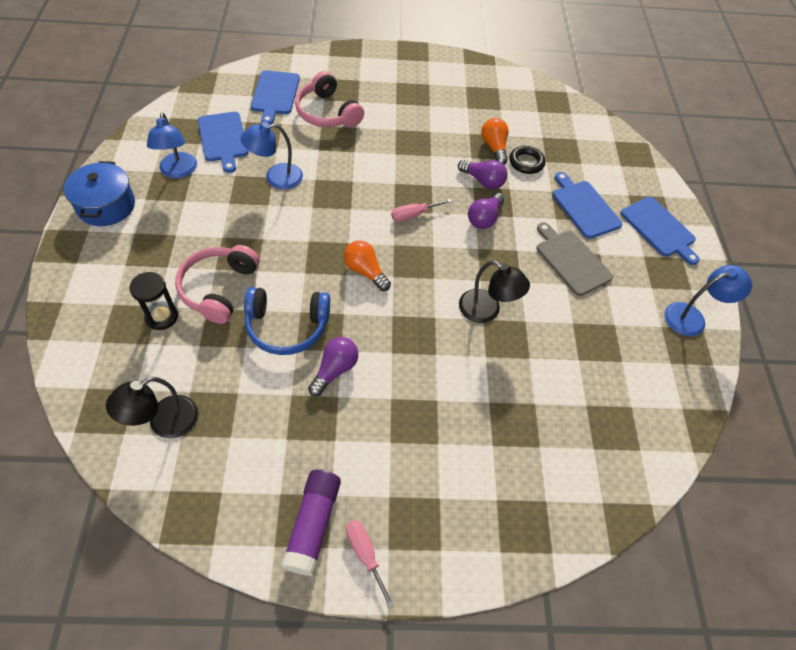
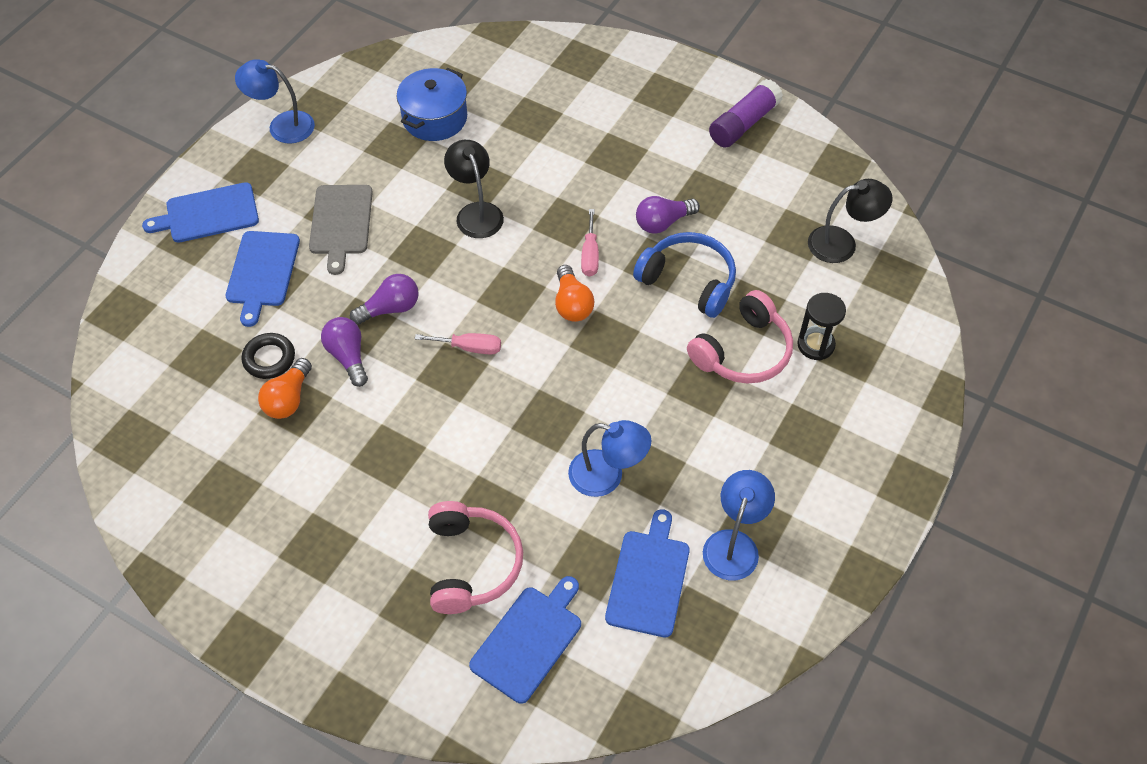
camera: 145 degrees left, 0 degrees up
(106, 206) = (845, 525): blue pot -> blue pot (434, 118)
(365, 554) = (713, 92): pink screwdriver -> pink screwdriver (590, 255)
(659, 229) = (208, 214): blue cutting board -> blue cutting board turned 105 degrees counterclockwise

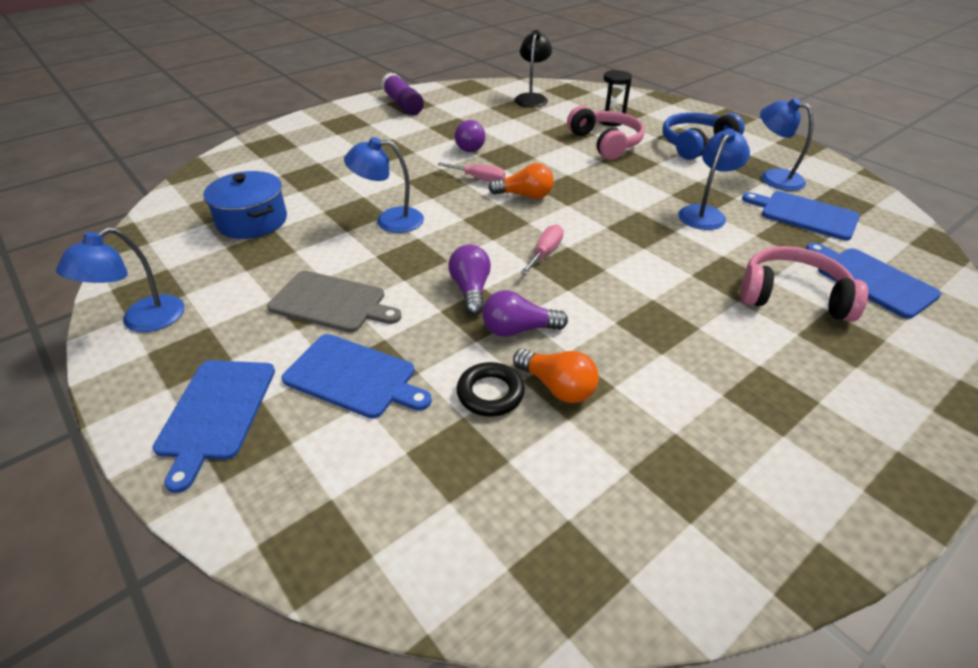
camera: 70 degrees left, 15 degrees down
(476, 212) = (389, 221): black lamp -> blue lamp
(688, 281) = (531, 148): blue headphones -> blue headphones (696, 144)

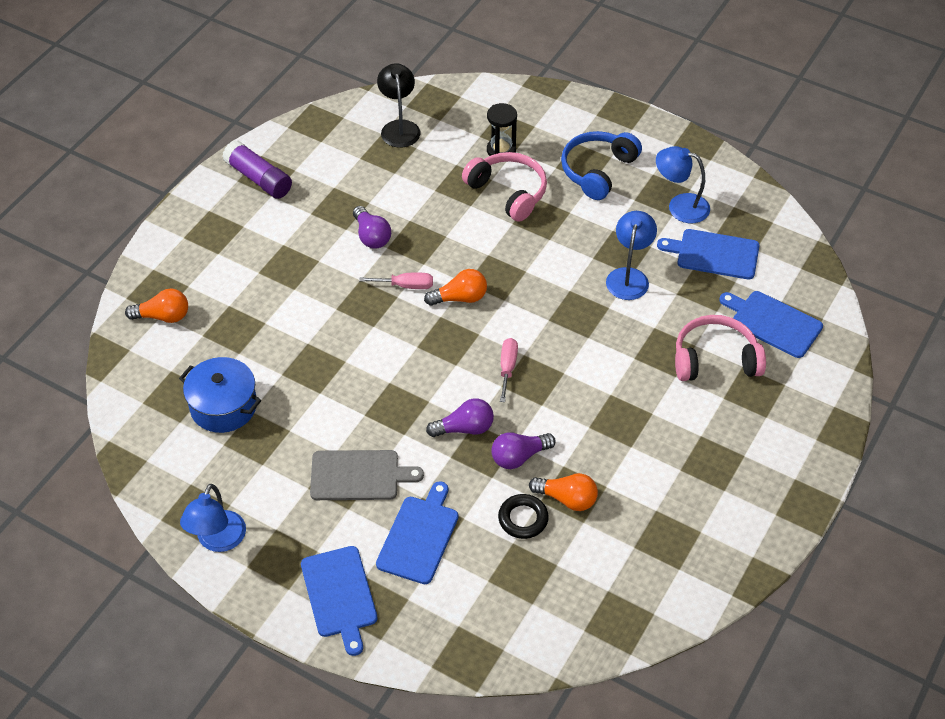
camera: 20 degrees left, 10 degrees up
(260, 158) = (163, 316): none -> orange light bulb
(354, 377) = (419, 536): blue cutting board -> blue cutting board turned 75 degrees counterclockwise
(389, 221) = (351, 368): blue lamp -> none
(471, 290) = (464, 428): purple light bulb -> purple light bulb turned 105 degrees clockwise

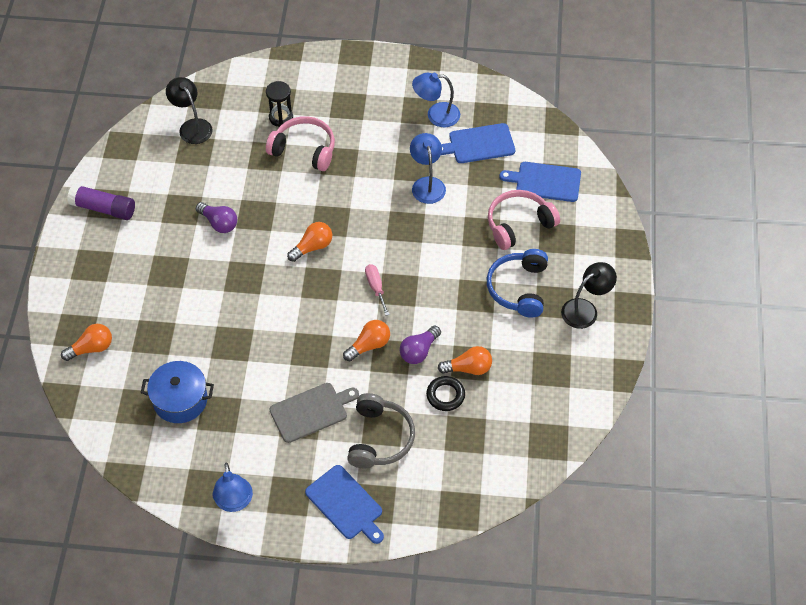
camera: 25 degrees left, 5 degrees up
(406, 286) = (267, 253): pink screwdriver -> none
(419, 536) = (379, 438): blue cutting board -> grey headphones
(464, 428) = (369, 345): purple light bulb -> orange light bulb
(598, 171) = (362, 108): blue headphones -> blue headphones (519, 288)
(746, 486) = (585, 309): none -> black lamp

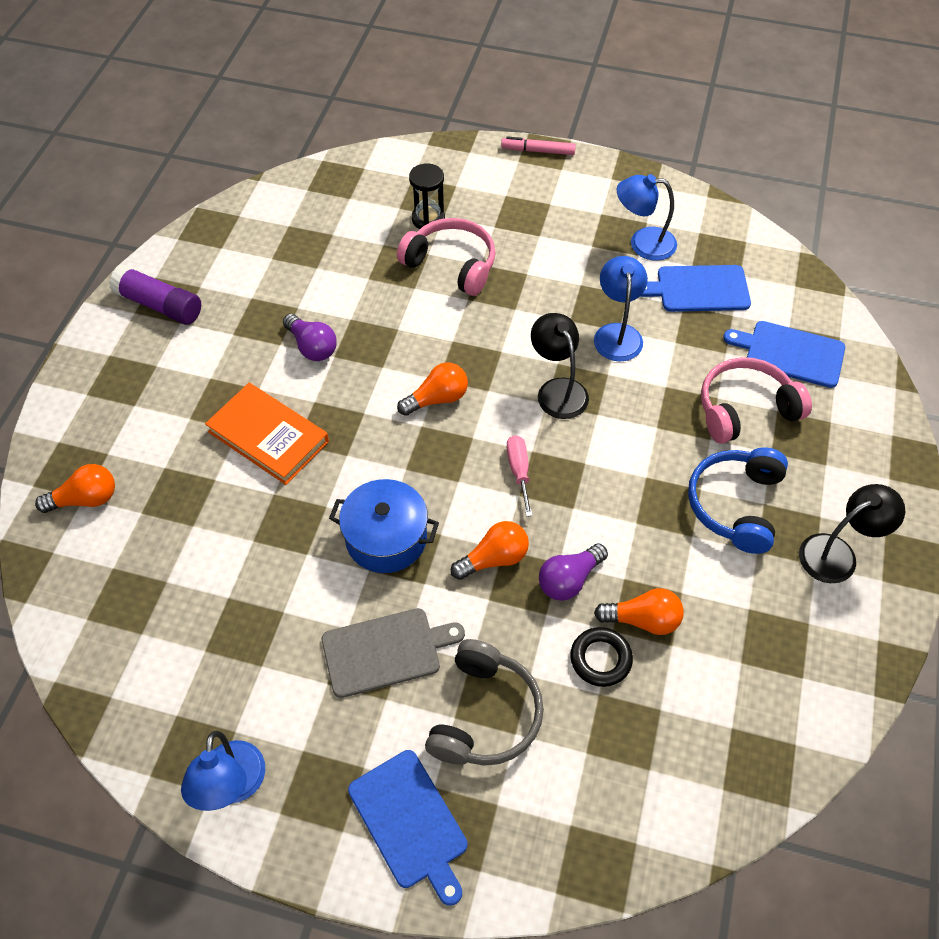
camera: 10 degrees right, 0 degrees up
(180, 400) = (192, 600): blue pot -> blue pot (386, 538)
(192, 126) = (306, 215): black lamp -> black lamp (557, 390)
(204, 289) = (268, 436): none -> orange book
(351, 53) = (538, 151): none -> pink marker

